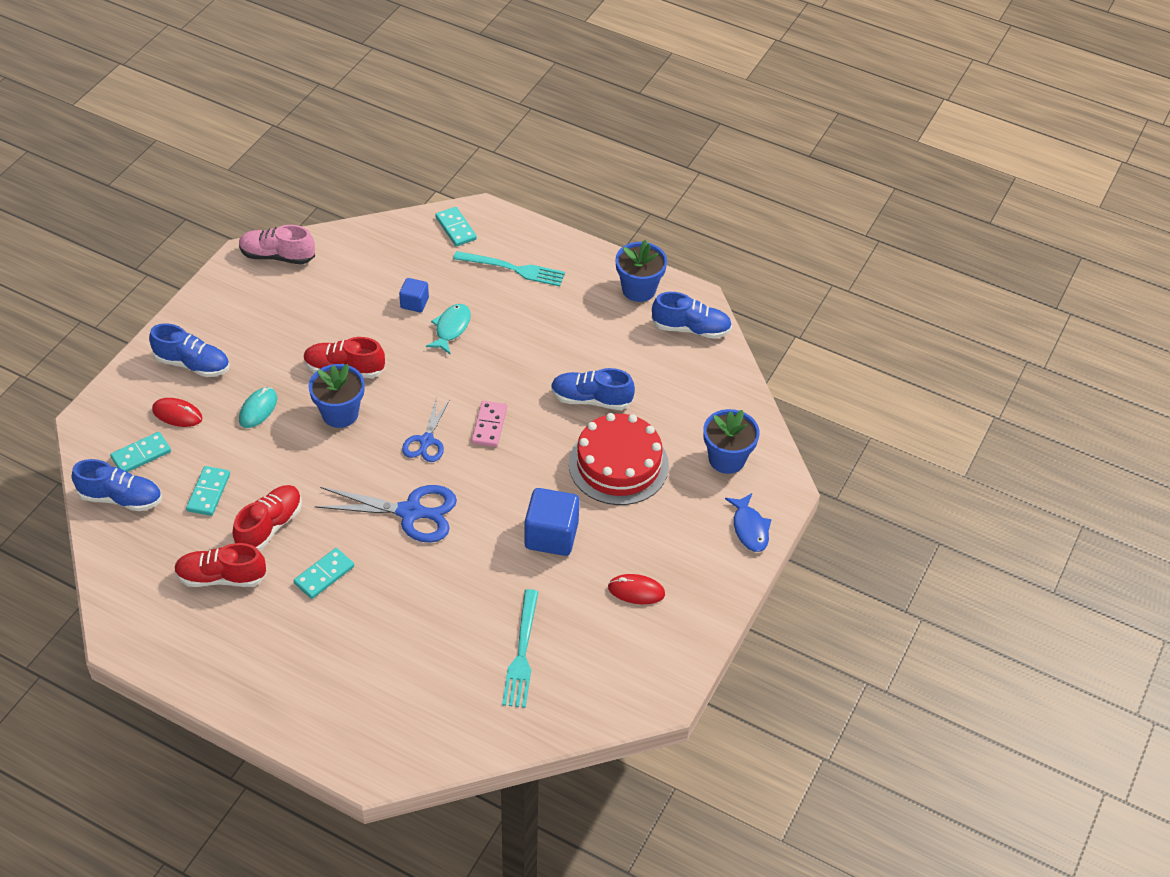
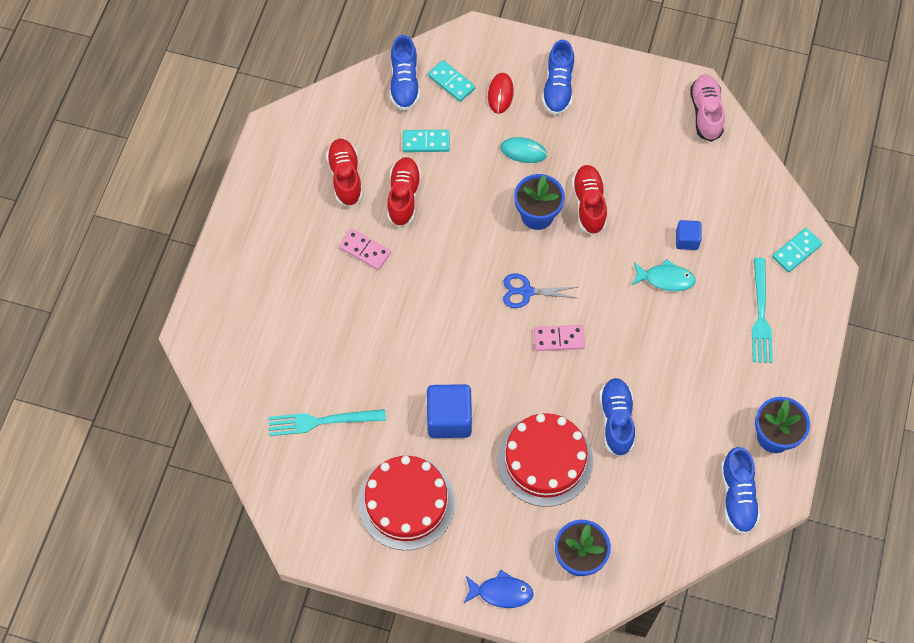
camera: 80 degrees right, 15 degrees up
(270, 526) = (403, 196): red shoe -> red shoe turned 105 degrees counterclockwise
(324, 575) = (365, 250): turquoise domino -> pink domino
(411, 512) = (445, 300): blue scissors -> none
(636, 591) = (406, 503): red mouse -> red cake
(749, 528) = (501, 592): blue fish -> blue fish turned 150 degrees counterclockwise

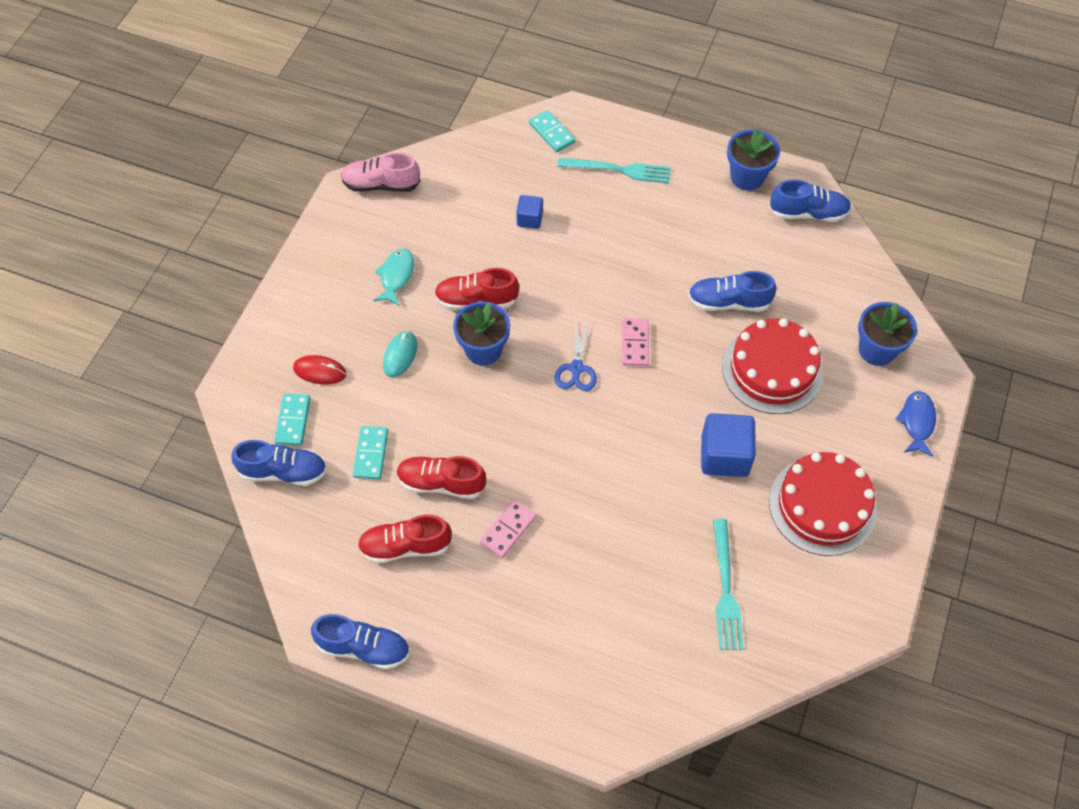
camera: 85 degrees left, 5 degrees down
(451, 82) = (293, 421): turquoise domino -> turquoise domino turned 45 degrees counterclockwise
(558, 88) = (323, 314): blue shoe -> blue shoe (364, 647)
(665, 279) = (572, 242): turquoise fish -> turquoise fish (396, 276)

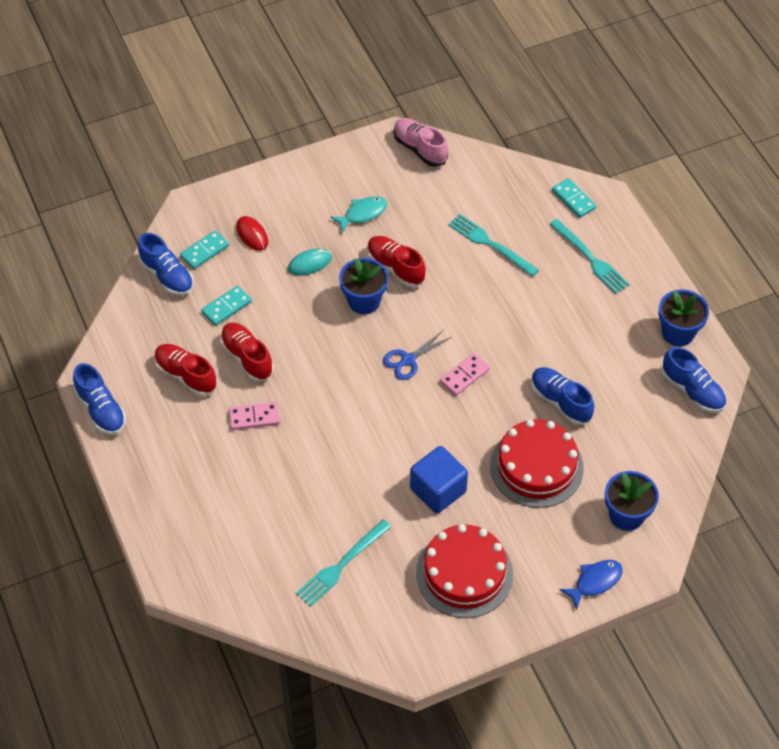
camera: 45 degrees right, 5 degrees down
(529, 219) = (490, 244): blue cube -> turquoise fork
(551, 133) = (573, 199): turquoise domino -> turquoise domino turned 45 degrees counterclockwise

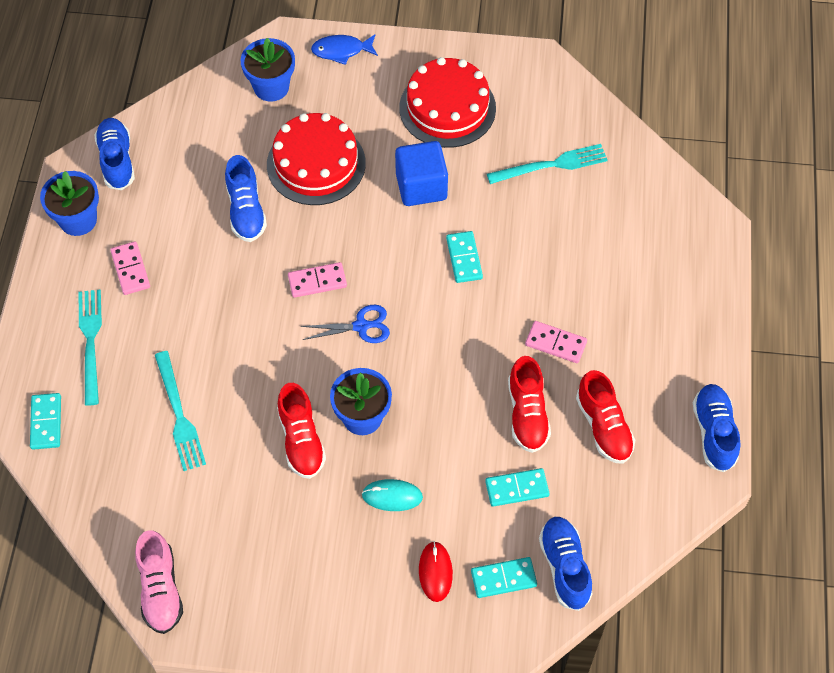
camera: 150 degrees left, 5 degrees up
(362, 214) = (290, 531): turquoise fish -> none
(365, 448) = (464, 258): none -> turquoise domino
(607, 318) = (130, 269): none -> pink domino

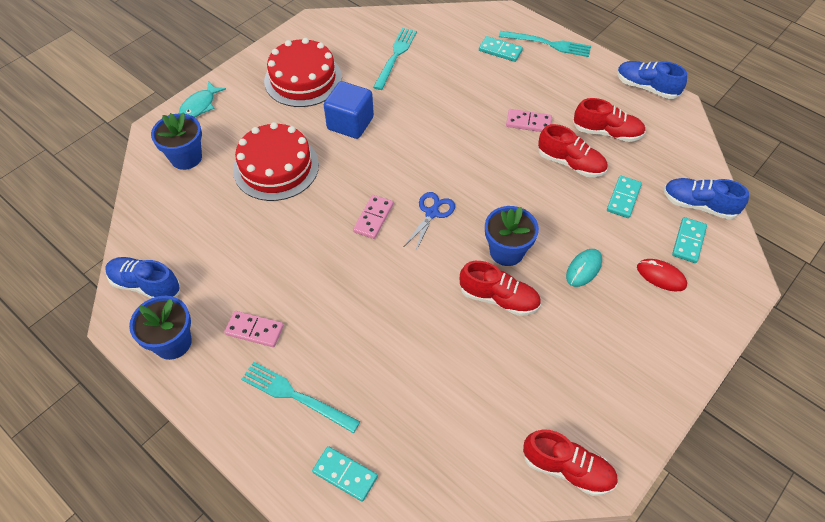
camera: 55 degrees left, 5 degrees down
(160, 589) = (567, 469): pink shoe -> red shoe
(179, 415) = (416, 368): turquoise fork -> turquoise fork (548, 44)
(246, 211) = (274, 227): blue shoe -> none
(341, 51) = (200, 106): blue fish -> turquoise fish
(464, 258) = (426, 132): turquoise domino -> turquoise domino (500, 51)
(555, 343) = (528, 123): pink domino -> pink domino turned 45 degrees clockwise

